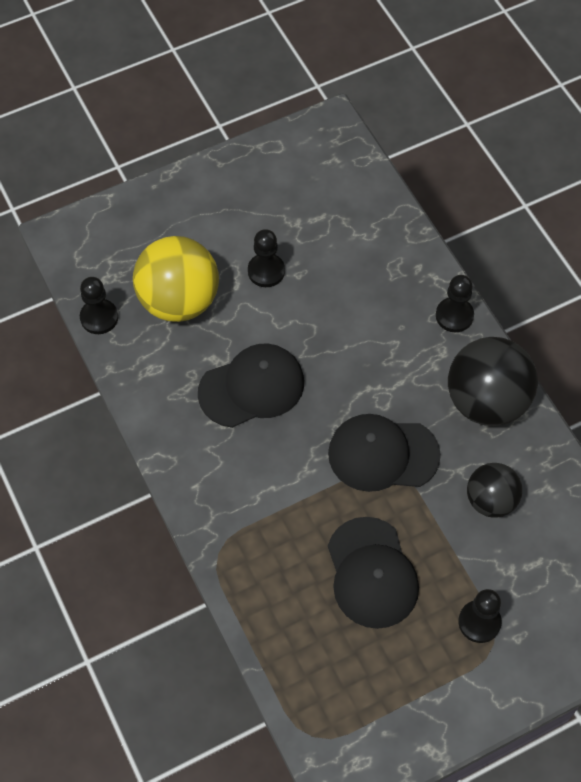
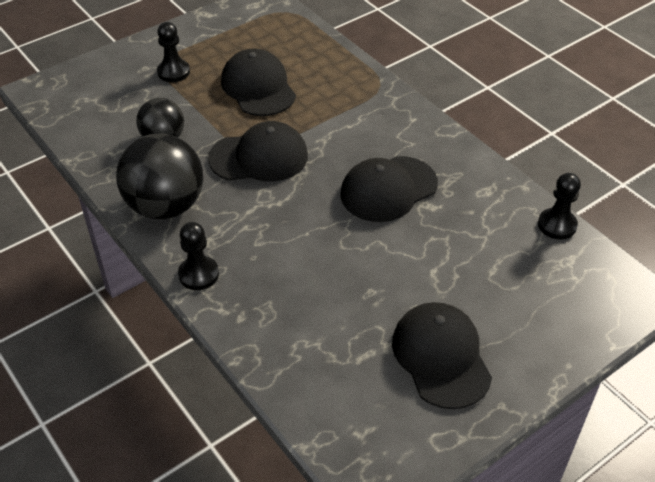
camera: 170 degrees right, 15 degrees down
(179, 301) = (486, 250): yellow ball -> none
(254, 207) = (441, 357): none -> black cap
(266, 271) = (406, 290): black pawn -> none

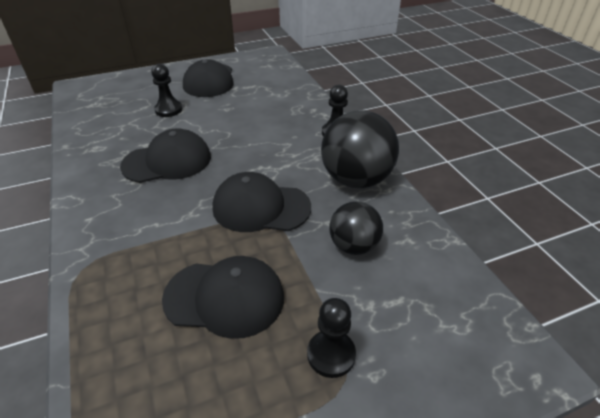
camera: 165 degrees left, 5 degrees down
(258, 87) = (225, 297): black cap -> black cap turned 75 degrees counterclockwise
(557, 225) = (75, 121): black pawn -> black pawn (168, 110)

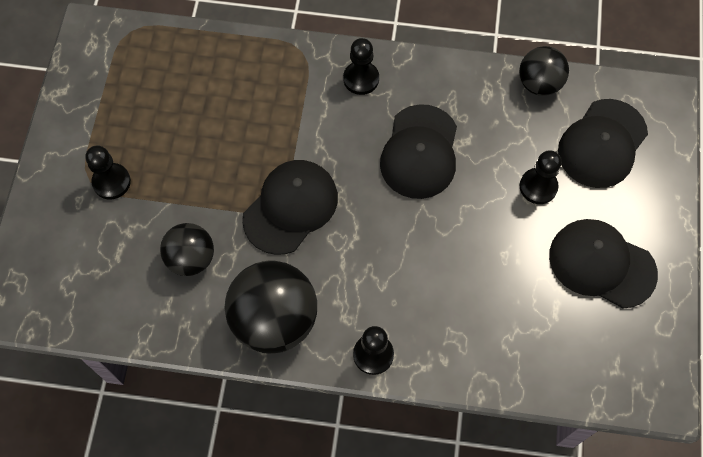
camera: 120 degrees right, 25 degrees up
(78, 129) = (539, 83): none -> black ball
(104, 215) = (361, 79): none -> black pawn
(225, 297) = (206, 137): black cap -> black cap (602, 144)

